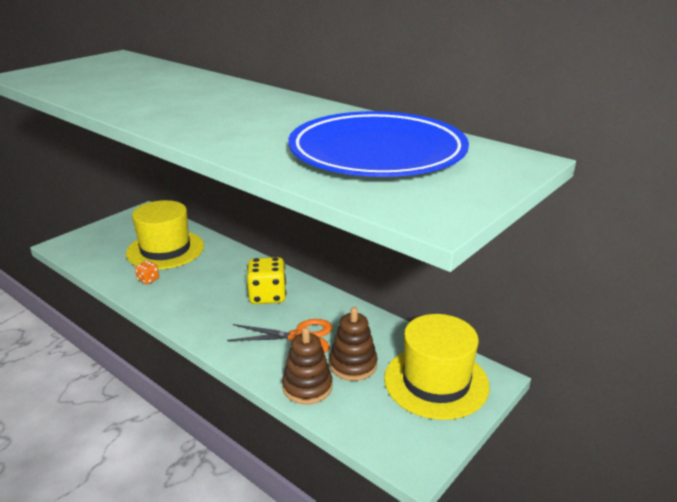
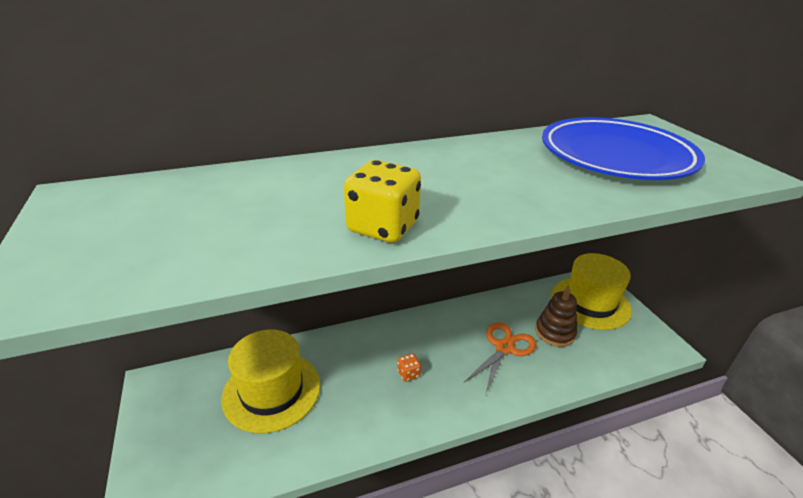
camera: 60 degrees left, 5 degrees up
(148, 280) = (325, 425): orange dice -> orange dice (408, 374)
(267, 296) = (428, 344): yellow dice -> yellow dice (383, 227)
(307, 387) = (572, 367): brown stacking toy -> none

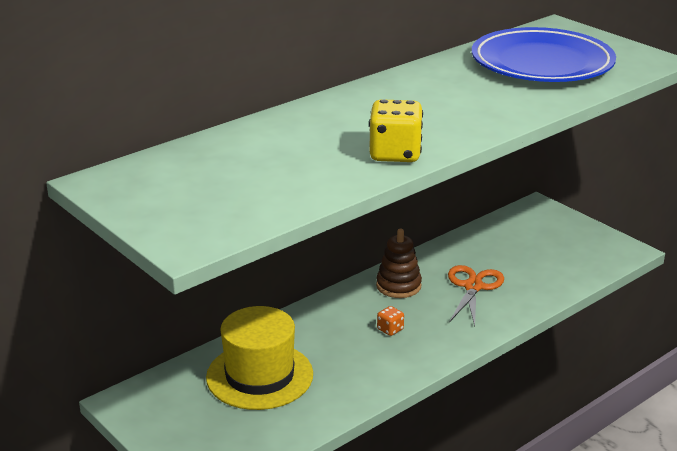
camera: 20 degrees left, 5 degrees down
(555, 332) = (516, 263): brown stacking toy -> brown stacking toy (398, 286)
(590, 303) = (540, 228): yellow hat -> none

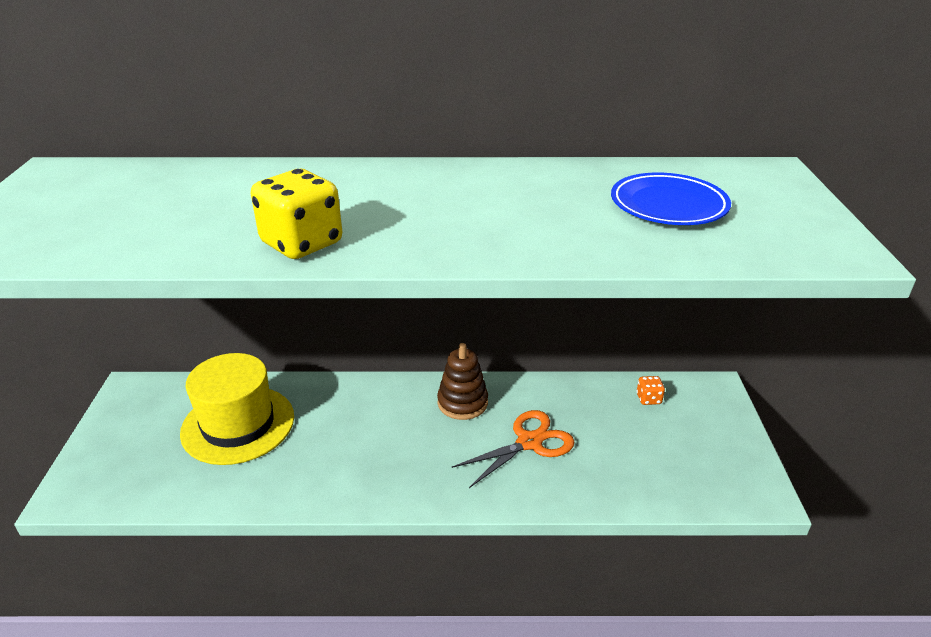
camera: 40 degrees right, 5 degrees up
(390, 329) = (394, 443): orange dice -> orange dice (648, 399)
(542, 64) = (668, 205): blue plate -> blue plate, size x0.58

